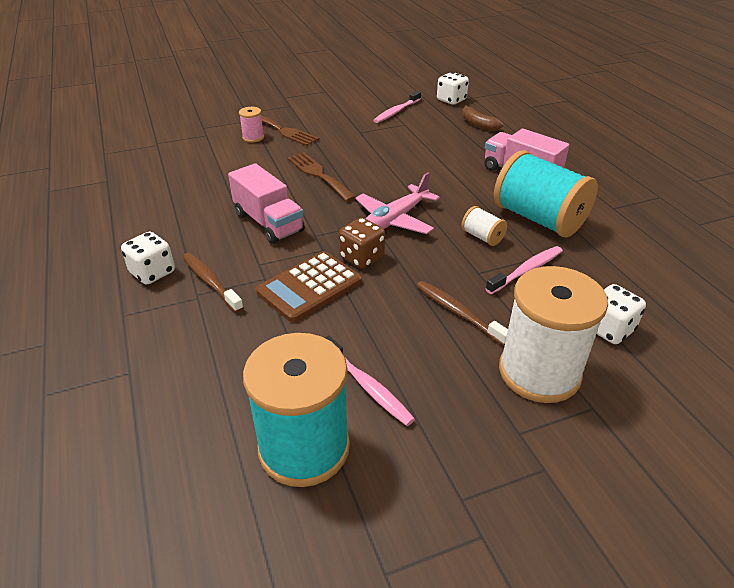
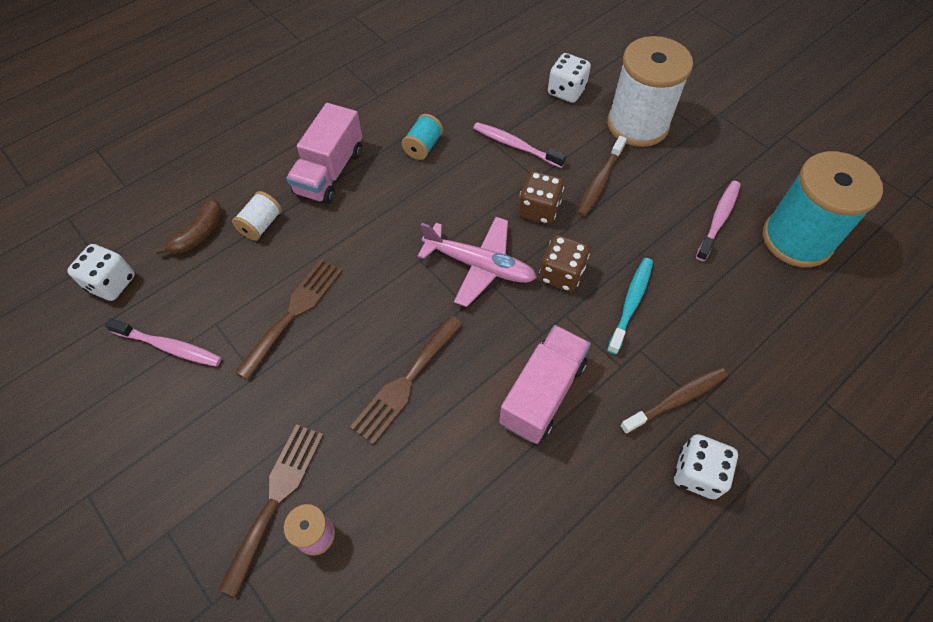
camera: 110 degrees left, 20 degrees up
(210, 282) = (676, 400): brown toothbrush -> brown toothbrush turned 150 degrees counterclockwise
(309, 287) = (631, 303): brown calculator -> turquoise toothbrush
(397, 147) = (294, 312): none -> brown fork
(438, 264) = (539, 210): none -> brown dice
(482, 237) = (476, 184): white spool -> white spool (261, 225)
(538, 219) = (423, 147): turquoise spool -> turquoise spool, size x0.44

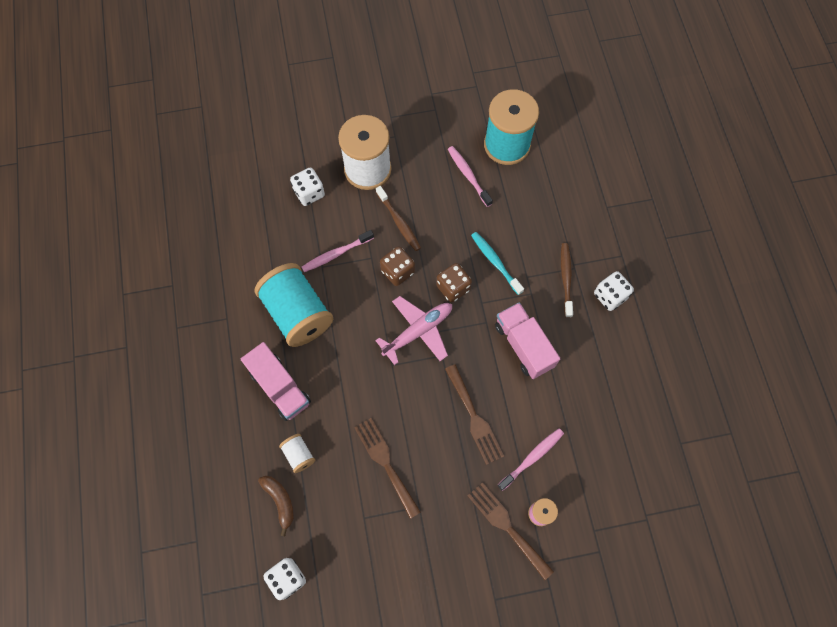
camera: 60 degrees left, 10 degrees up
(169, 347) = (365, 555): pink toothbrush -> pink toothbrush (532, 458)
(423, 147) = (297, 313): turquoise spool -> turquoise spool, size x2.26

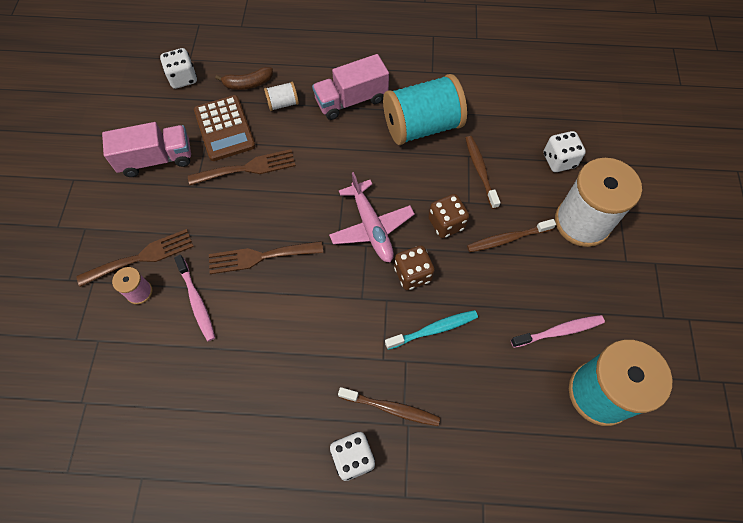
camera: 105 degrees right, 5 degrees down
(336, 254) = (480, 171): pink toothbrush -> brown toothbrush
(344, 504) = (224, 128): none -> brown calculator
(524, 345) = (322, 331): pink truck -> pink truck (156, 159)

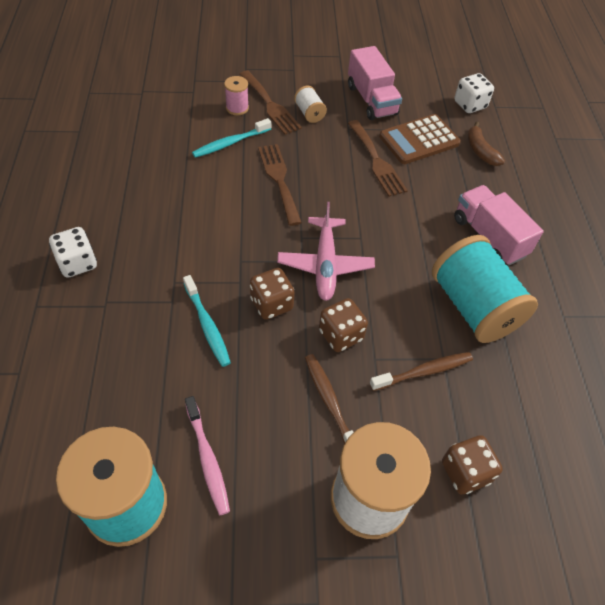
camera: 80 degrees right, 10 degrees down
(197, 301) = (230, 143): pink toothbrush -> turquoise toothbrush
(283, 103) = (464, 180): white spool -> white spool (309, 113)
(371, 227) = (325, 264): pink plane -> pink plane turned 60 degrees counterclockwise
(391, 408) = (123, 291): brown toothbrush -> none
(559, 160) = (465, 472): white dice -> brown dice

